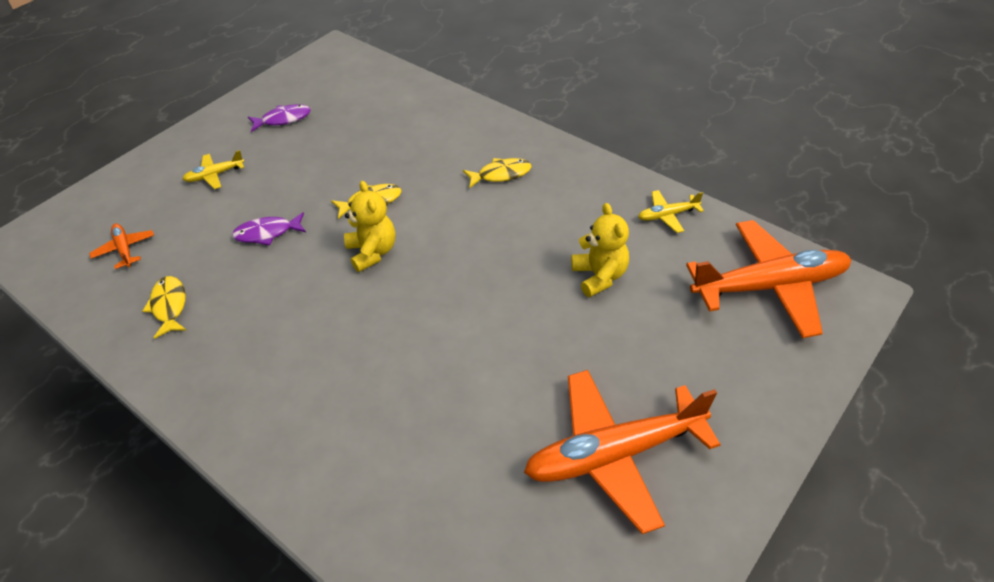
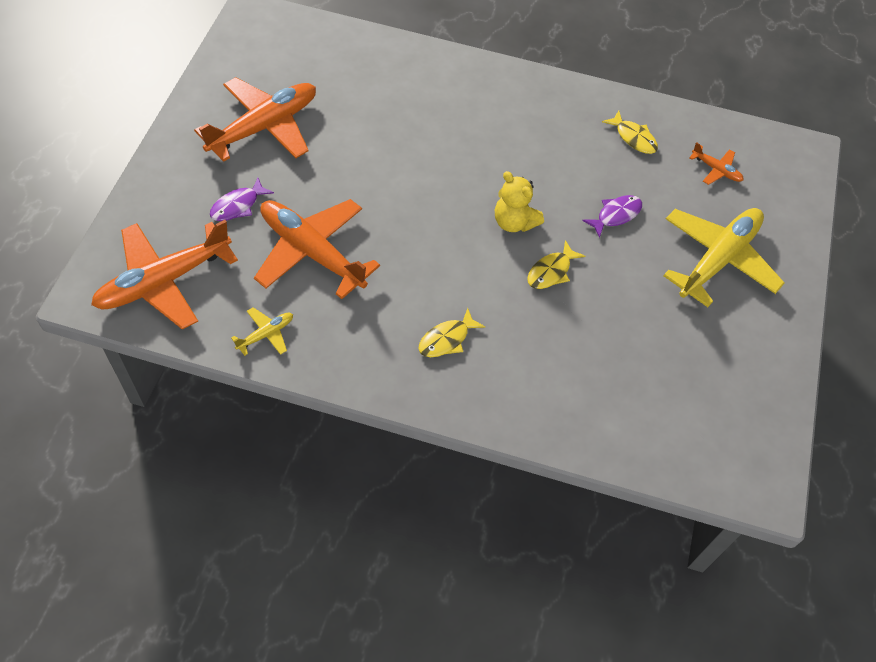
camera: 150 degrees right, 10 degrees up
(215, 175) = (718, 260): yellow plane -> yellow plane, size x2.27
(283, 119) = (719, 349): purple fish -> purple fish (238, 206)
(599, 276) = (312, 252): yellow teddy bear -> orange plane

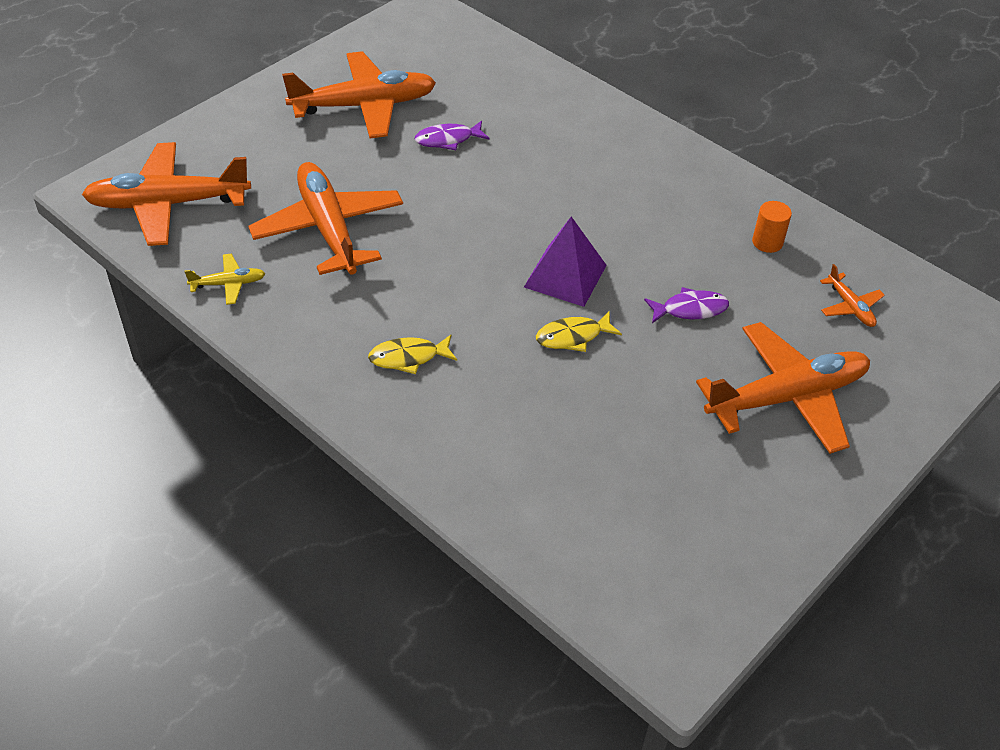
camera: 30 degrees right, 10 degrees down
(238, 206) = (286, 164): purple fish -> purple fish (448, 140)
(514, 222) = (565, 276): yellow teddy bear -> purple pyramid
(633, 138) = (767, 242): yellow fish -> orange cylinder
(718, 260) = (787, 397): yellow plane -> orange plane

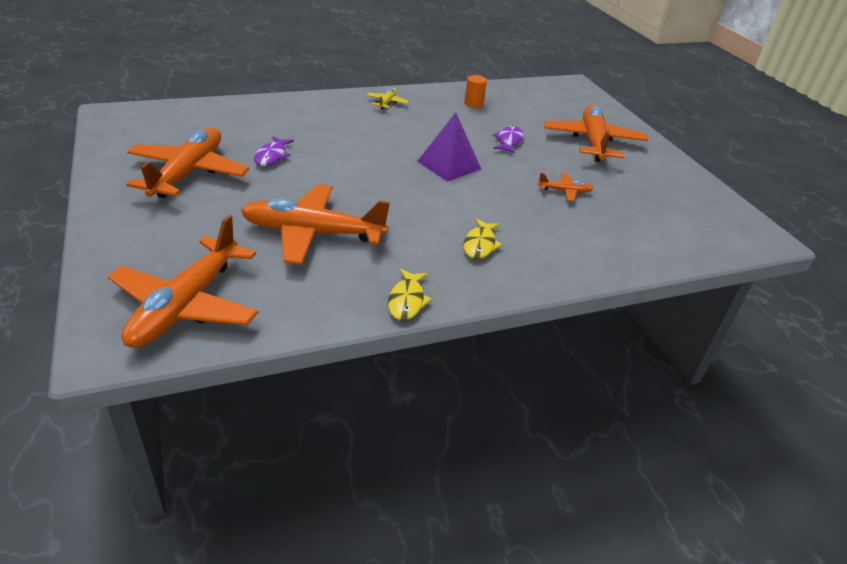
camera: 65 degrees left, 10 degrees down
(228, 284) = (328, 302): yellow plane -> yellow plane (387, 103)
(573, 337) = (504, 181): yellow fish -> yellow fish (407, 301)
(850, 307) = (538, 104): orange plane -> orange plane (564, 191)

